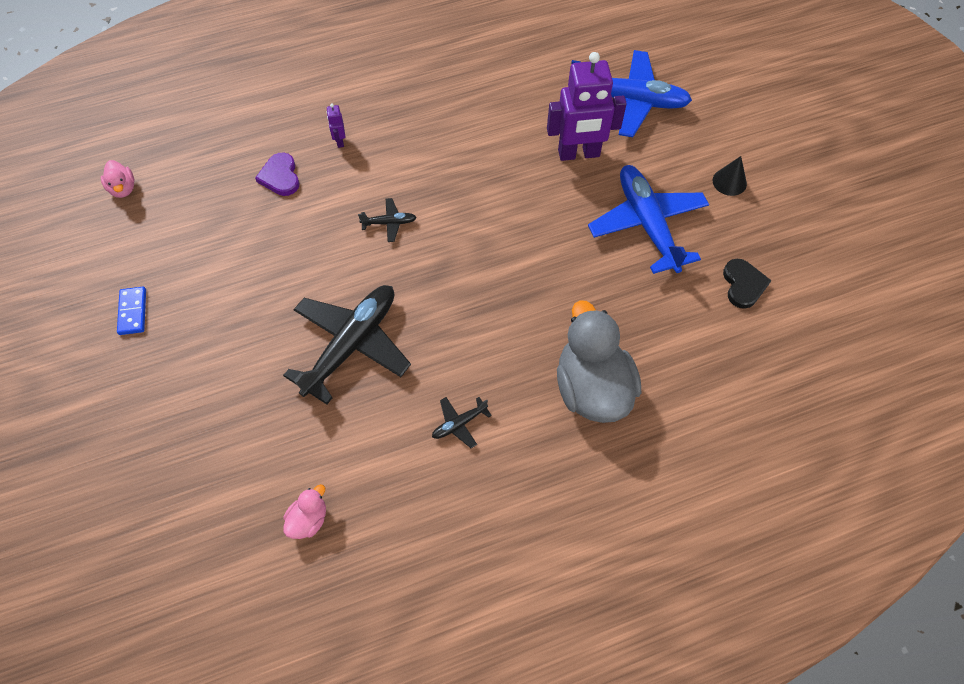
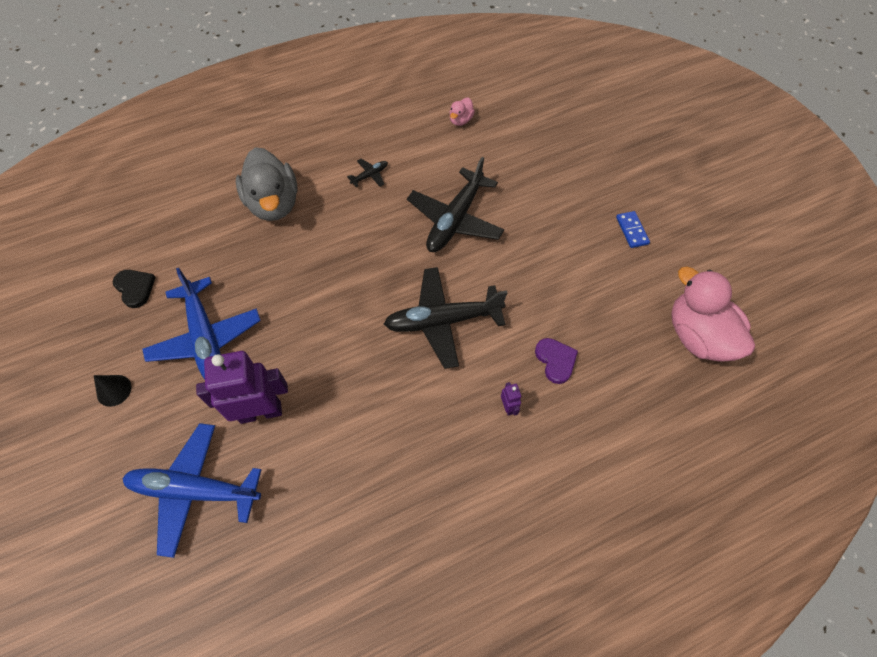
camera: 175 degrees right, 0 degrees up
(123, 188) = (698, 336): pink duck -> pink duck, size x2.24
(389, 223) = (442, 321): black plane -> black plane, size x2.35
(743, 285) = (135, 288): black heart -> black heart turned 150 degrees clockwise

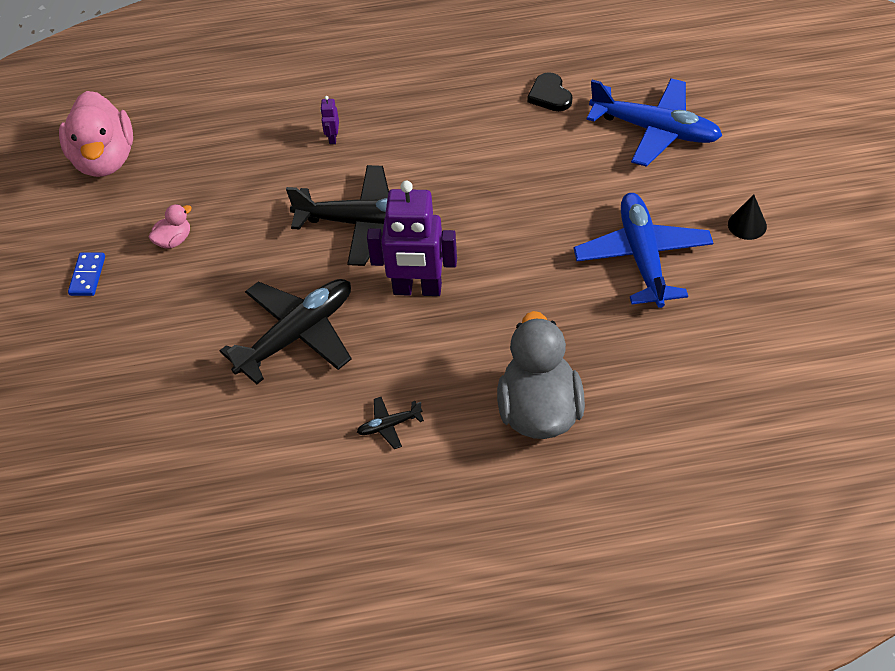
camera: 160 degrees left, 10 degrees down
(135, 288) = (734, 331): black heart -> black heart (550, 95)
(260, 411) = (585, 178): purple robot -> purple robot (417, 290)
(460, 120) = (214, 493): pink duck -> pink duck (174, 240)
(555, 360) = (263, 166): purple heart -> none

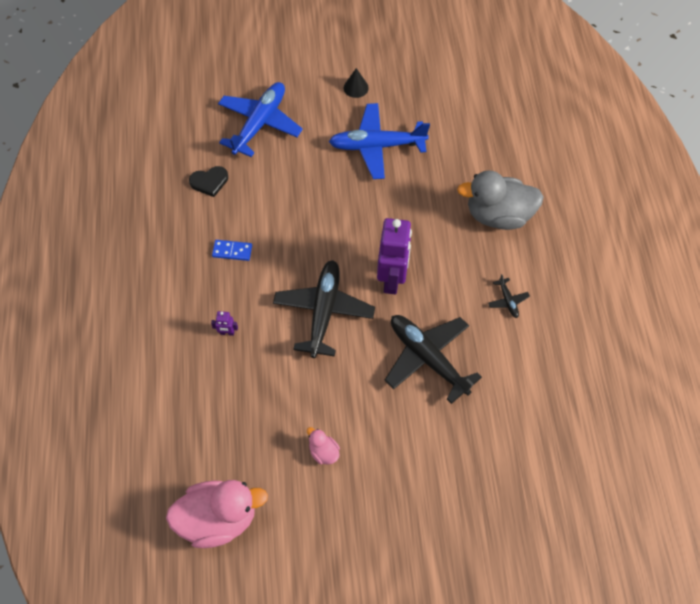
camera: 90 degrees left, 10 degrees up
(87, 276) = (354, 520): blue domino -> blue domino (232, 251)

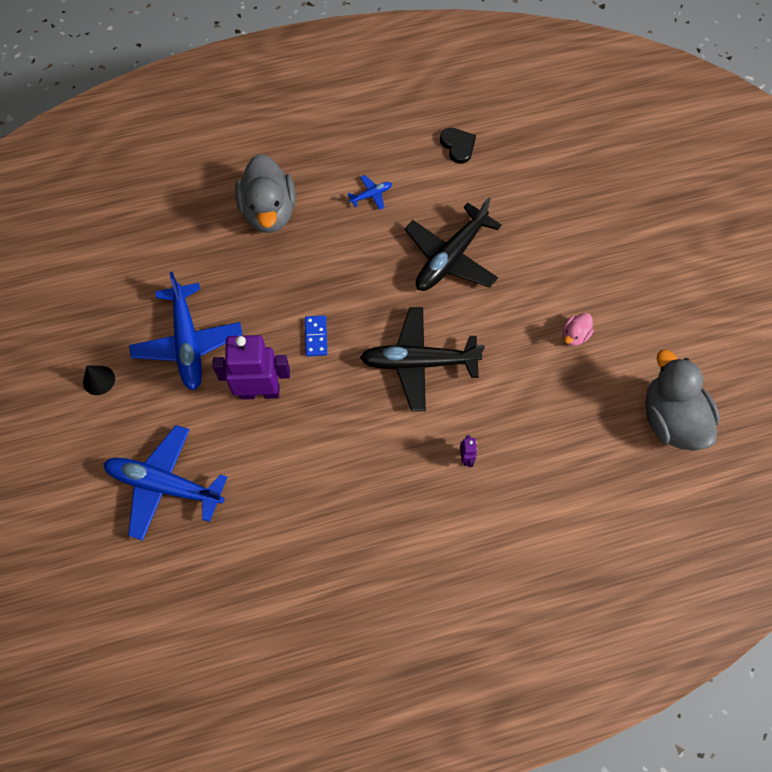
camera: 100 degrees left, 5 degrees up
(209, 182) = (263, 527): black heart -> black heart (458, 146)
(218, 519) = (671, 419): pink duck -> grey duck
(232, 251) = (360, 476): blue domino -> blue domino (316, 337)
(392, 279) = (366, 301): purple robot -> purple robot (260, 391)
(508, 301) = (371, 195): black plane -> blue plane

